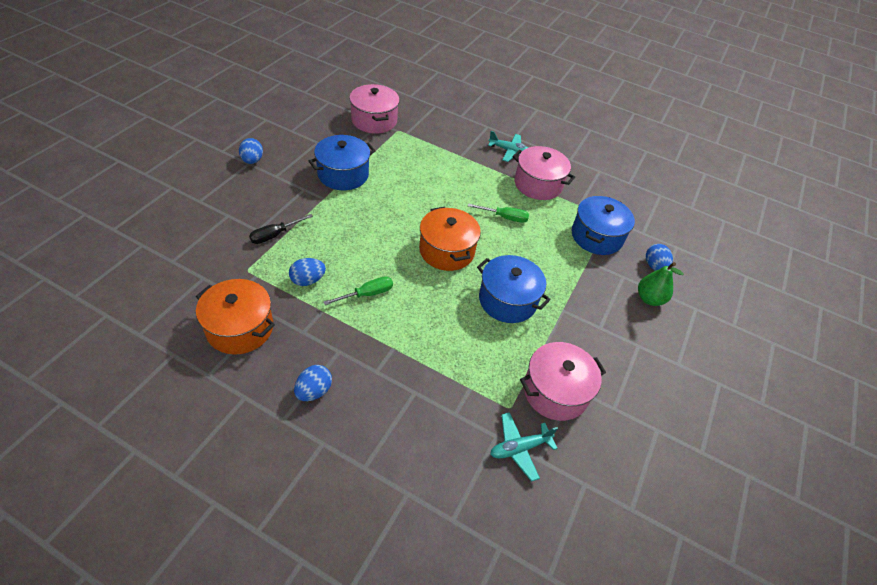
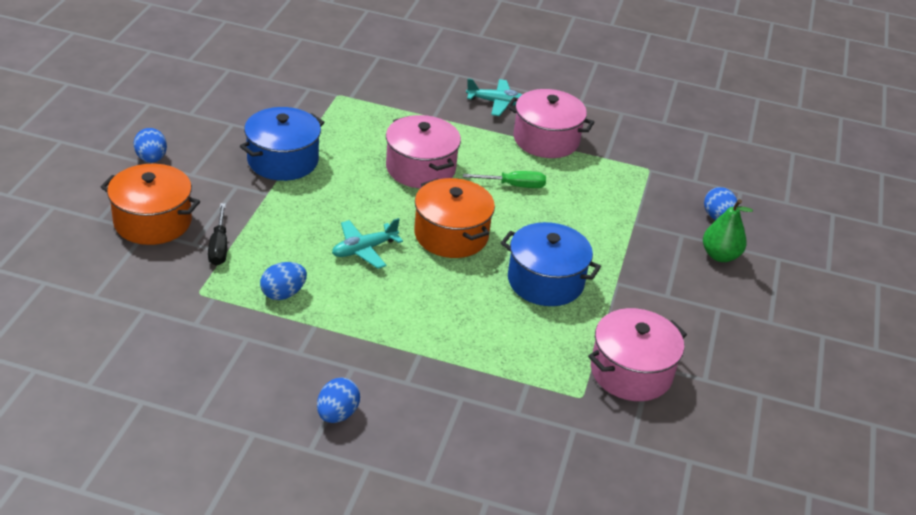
camera: 10 degrees left, 10 degrees down
(240, 328) = (216, 360): orange pot -> orange pot (152, 221)
(275, 235) = (219, 247): black screwdriver -> black screwdriver turned 45 degrees counterclockwise
(367, 294) = (366, 299): green screwdriver -> none
(374, 120) = (300, 86): pink pot -> pink pot (420, 168)
(519, 448) = (604, 436): turquoise plane -> turquoise plane (364, 249)
(596, 236) = (637, 193): blue pot -> none

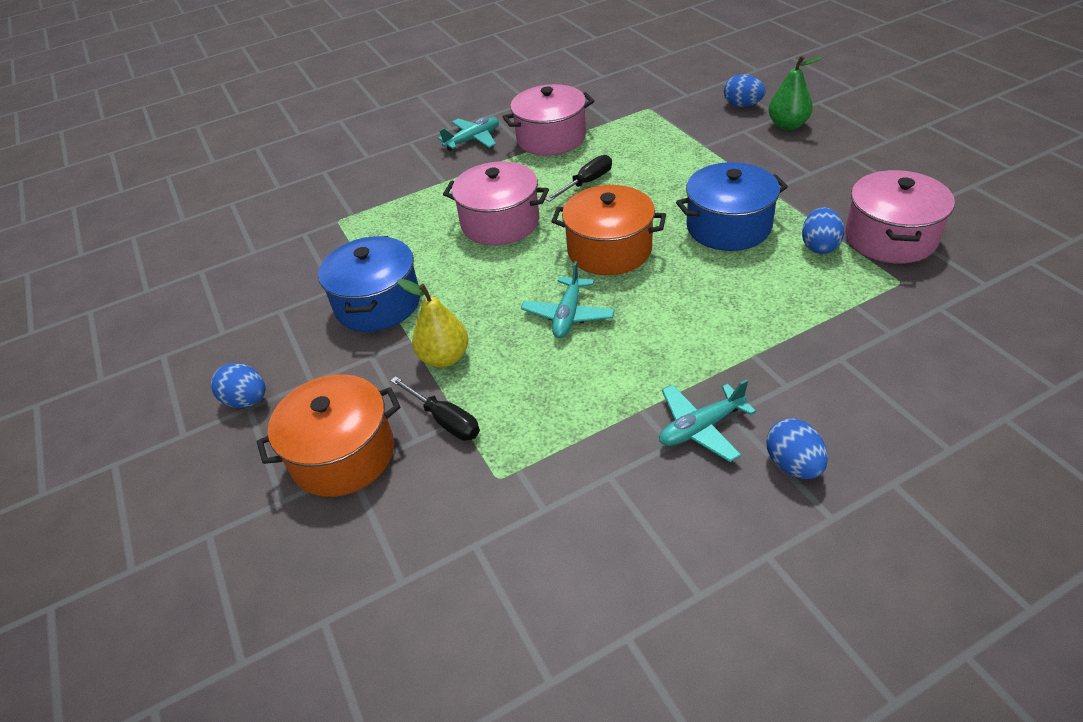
camera: 35 degrees left, 5 degrees up
(268, 217) = (444, 358): none -> yellow pear
(283, 294) = (570, 408): blue egg -> blue egg (819, 246)
(326, 359) = (701, 428): none -> turquoise plane
(514, 185) = (587, 182): green screwdriver -> black screwdriver

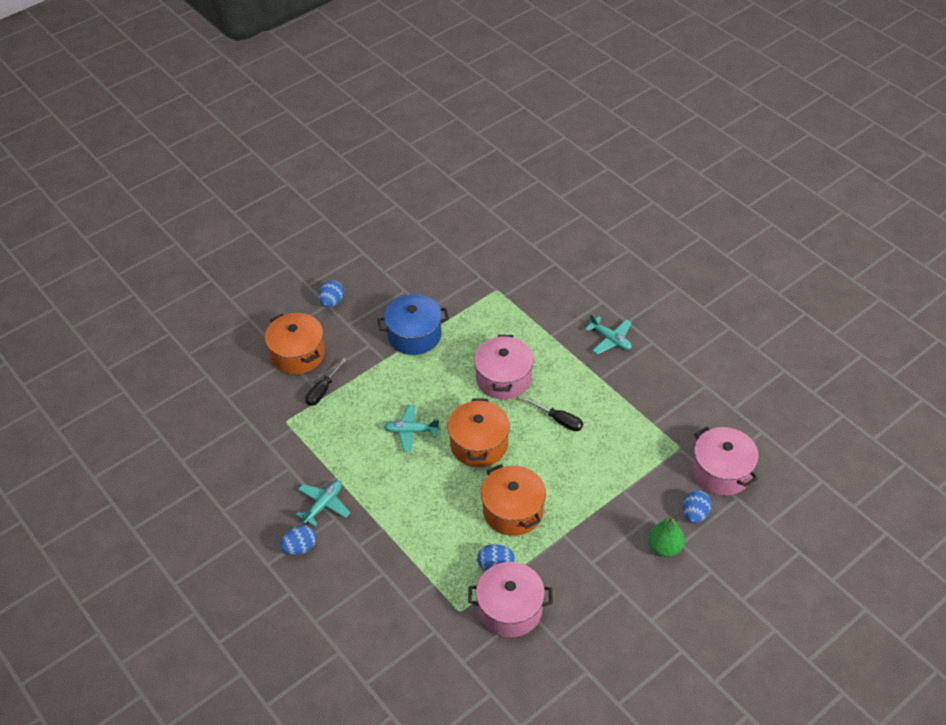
camera: 75 degrees right, 5 degrees up
(444, 358) = (370, 379): yellow pear -> none
(551, 138) = (620, 388): pink pot -> pink pot (721, 471)
(701, 428) = (324, 505): turquoise plane -> turquoise plane turned 75 degrees clockwise
(728, 227) = (513, 511): blue pot -> orange pot

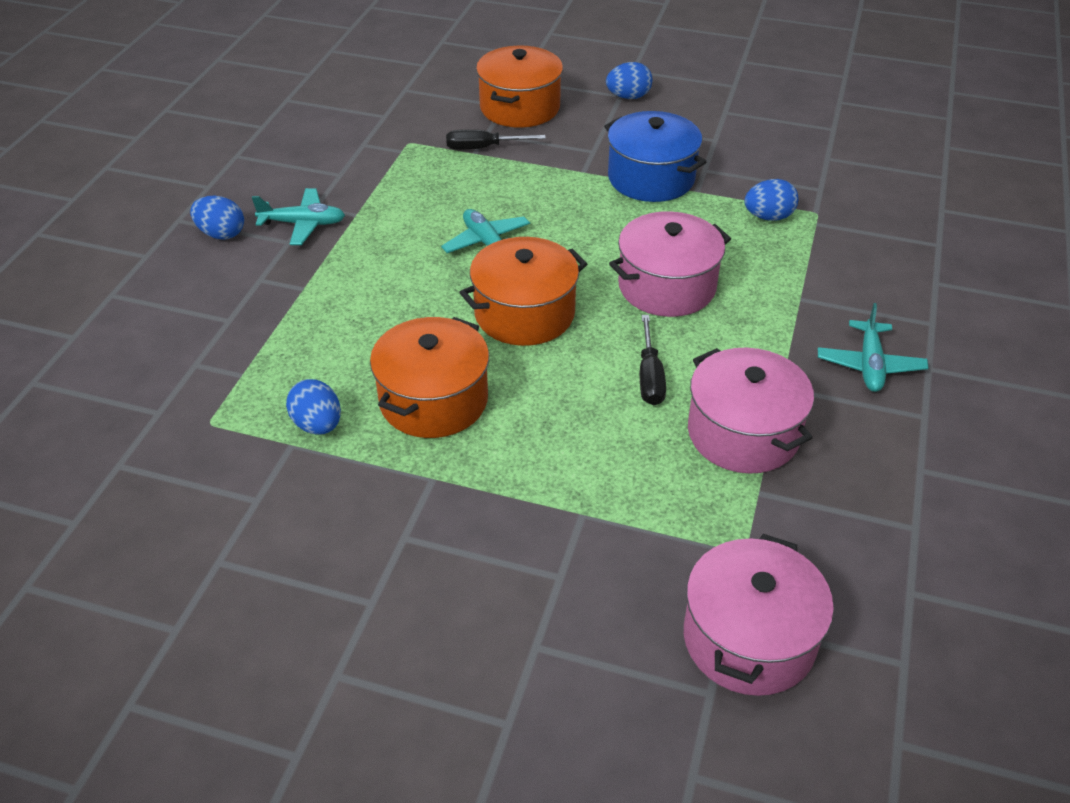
camera: 55 degrees right, 5 degrees down
(510, 609) = (246, 477): pink pot -> pink pot (743, 433)
(665, 547) = (507, 626): green pear -> none
(695, 514) = (617, 639): blue egg -> blue egg (768, 217)

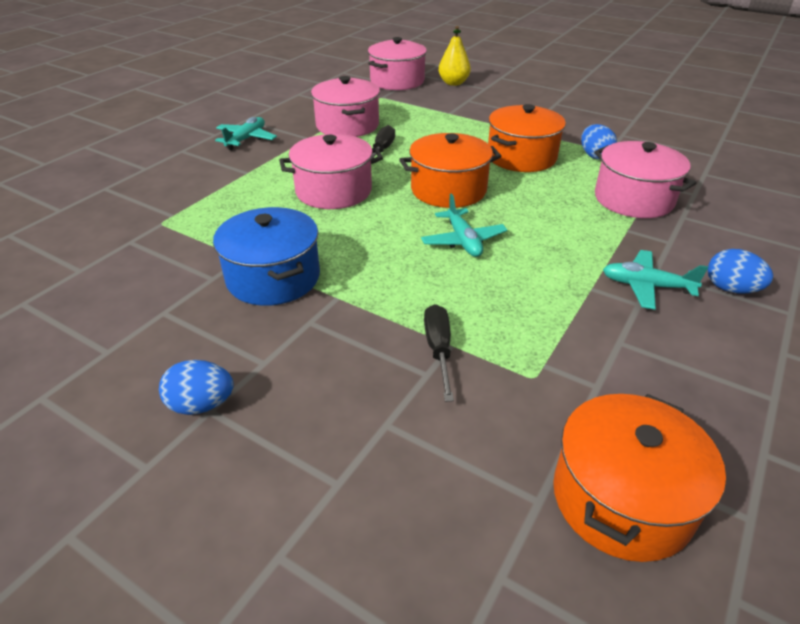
camera: 165 degrees left, 5 degrees down
(282, 339) = (633, 199): none -> pink pot
(483, 148) = (438, 349): black screwdriver -> black screwdriver turned 105 degrees counterclockwise
(520, 107) = (365, 414): orange pot -> orange pot (621, 498)
(615, 658) = (453, 83): none -> yellow pear
(768, 217) = (204, 225): blue egg -> none

